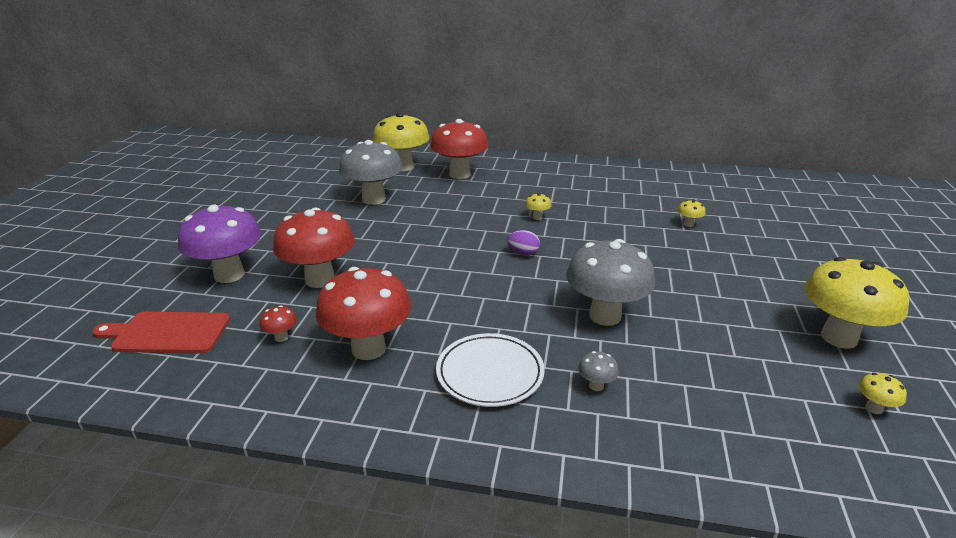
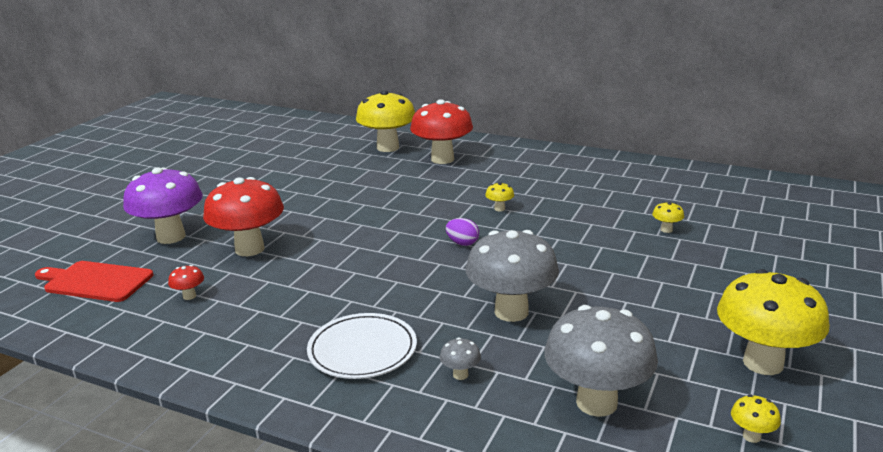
camera: 15 degrees right, 5 degrees down
(368, 348) = (261, 315): red mushroom -> none
(374, 199) = (341, 178): grey mushroom -> grey mushroom (596, 403)

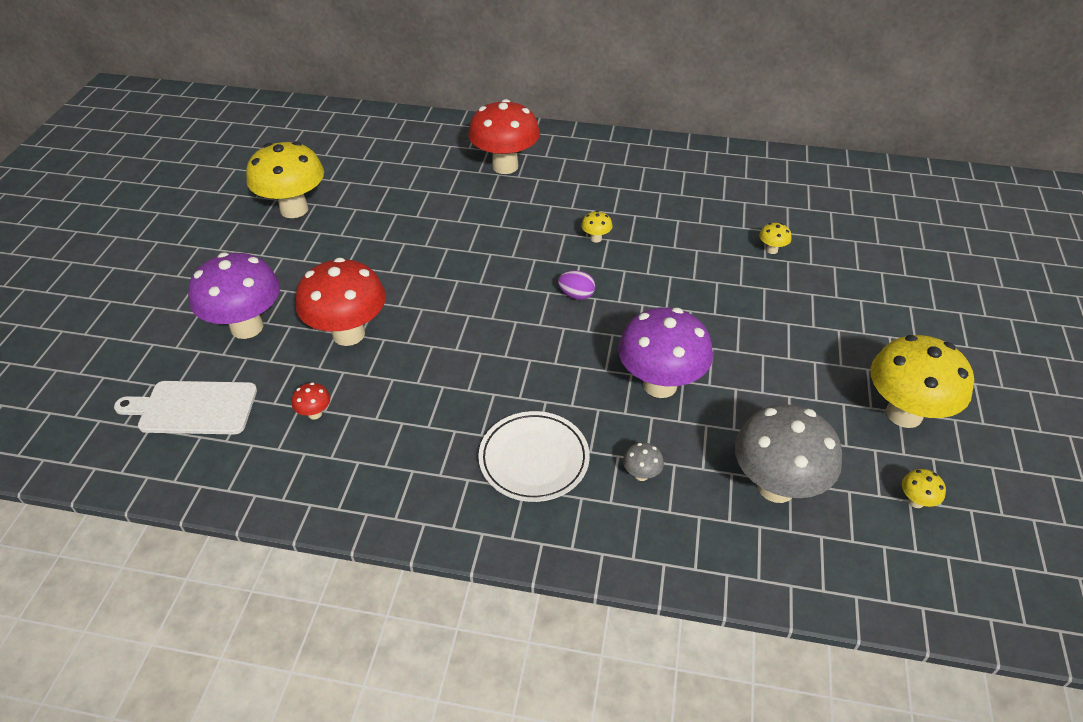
camera: 15 degrees left, 20 degrees up
(95, 281) = (193, 408): red cutting board -> white cutting board
(388, 147) = (435, 153): yellow mushroom -> yellow mushroom (294, 209)
(511, 312) = (660, 385): grey mushroom -> purple mushroom

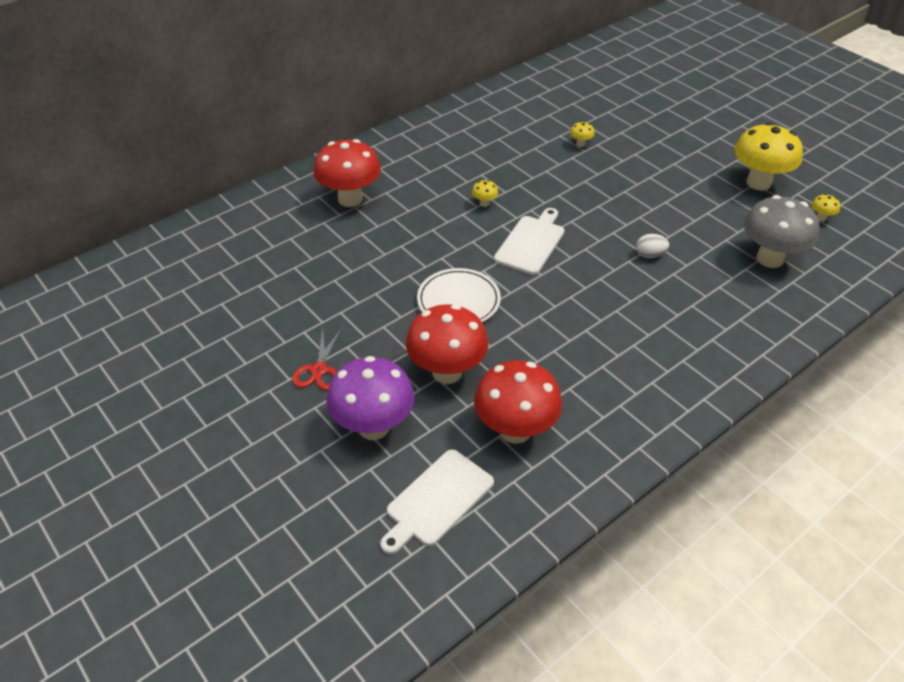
camera: 50 degrees left, 0 degrees up
(284, 264) = (318, 370): none -> red scissors
(294, 209) = (253, 332): yellow mushroom -> none
(315, 414) = (515, 430): red mushroom -> red mushroom, size x2.49
(534, 459) = (662, 342): white plate -> white plate (458, 301)
(576, 295) = (531, 243): purple egg -> white cutting board
(641, 474) = (715, 304): grey mushroom -> none
(660, 385) = (650, 255): purple mushroom -> white egg

